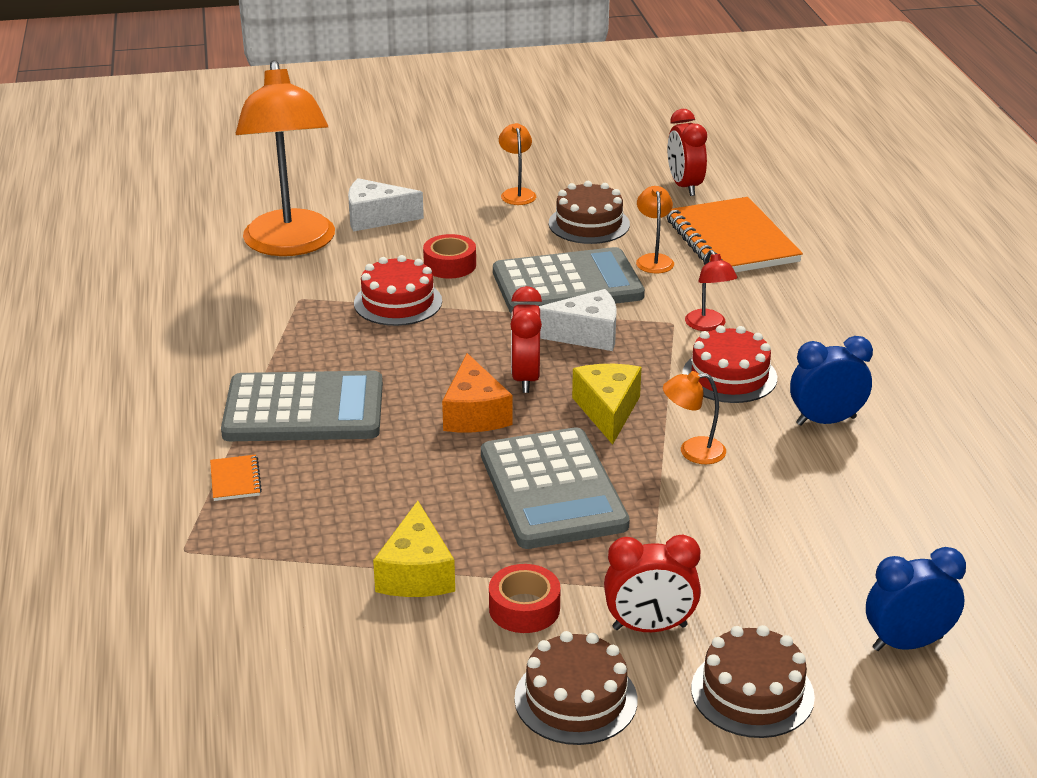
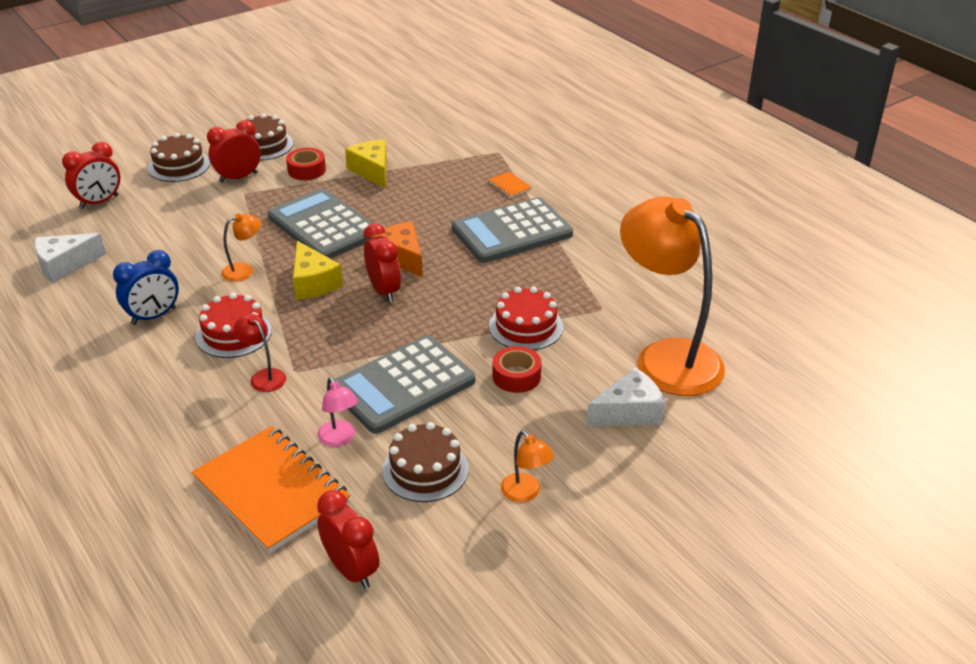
camera: 155 degrees right, 5 degrees up
(585, 334) = (360, 339): white cheese -> white cheese (65, 265)
(653, 260) = (339, 439): orange lamp -> pink lamp
(907, 643) = (99, 202): blue clock -> red clock

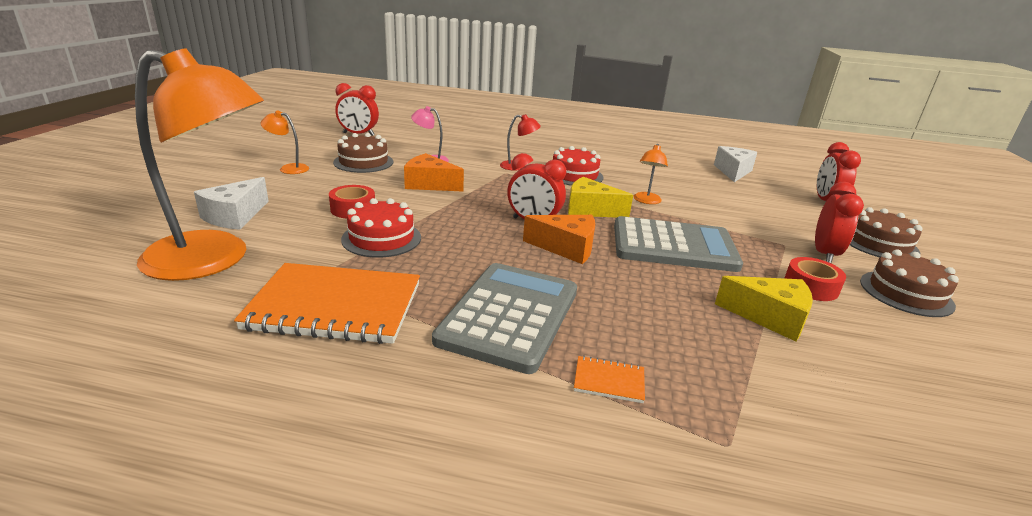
camera: 135 degrees right, 10 degrees down
(154, 316) = (631, 169): blue clock -> none
(271, 491) = (434, 141): orange notebook -> orange notebook (335, 306)
(403, 385) = (429, 184): grey calculator -> orange cheese

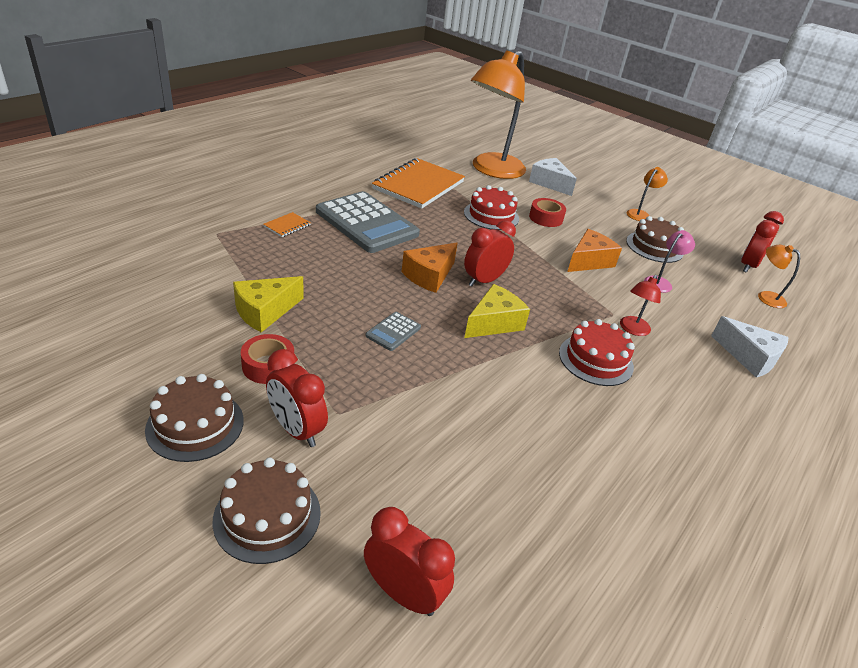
camera: 115 degrees right, 10 degrees up
(646, 201) = (498, 375): orange lamp -> orange lamp (765, 297)
(673, 246) = (393, 332): grey calculator -> grey calculator, size x0.43
(733, 172) = (577, 563): white cheese -> white cheese (749, 357)

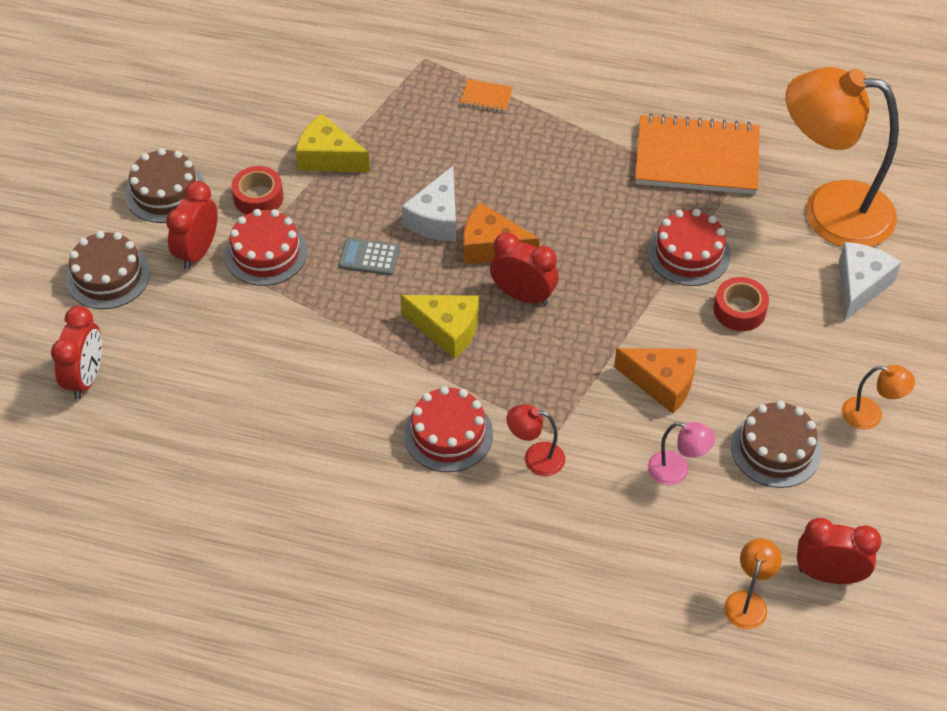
camera: 70 degrees right, 15 degrees up
(339, 386) = (266, 253): none -> red cake
(367, 223) = (554, 153): grey calculator -> none
(749, 357) = (570, 587): white cheese -> white cheese (436, 218)

